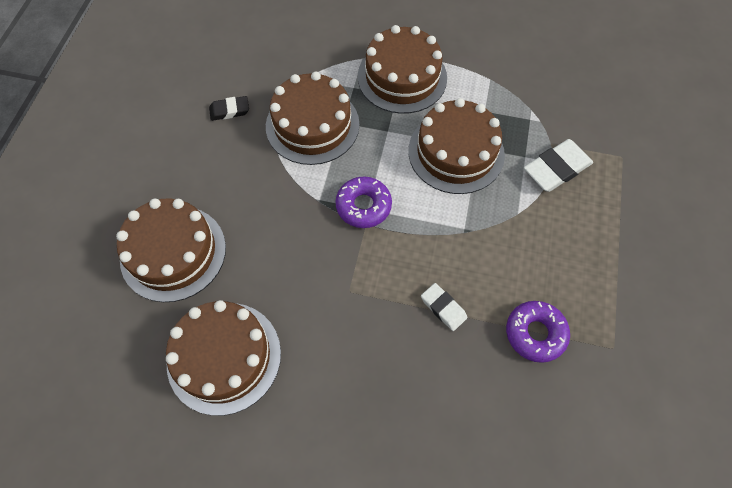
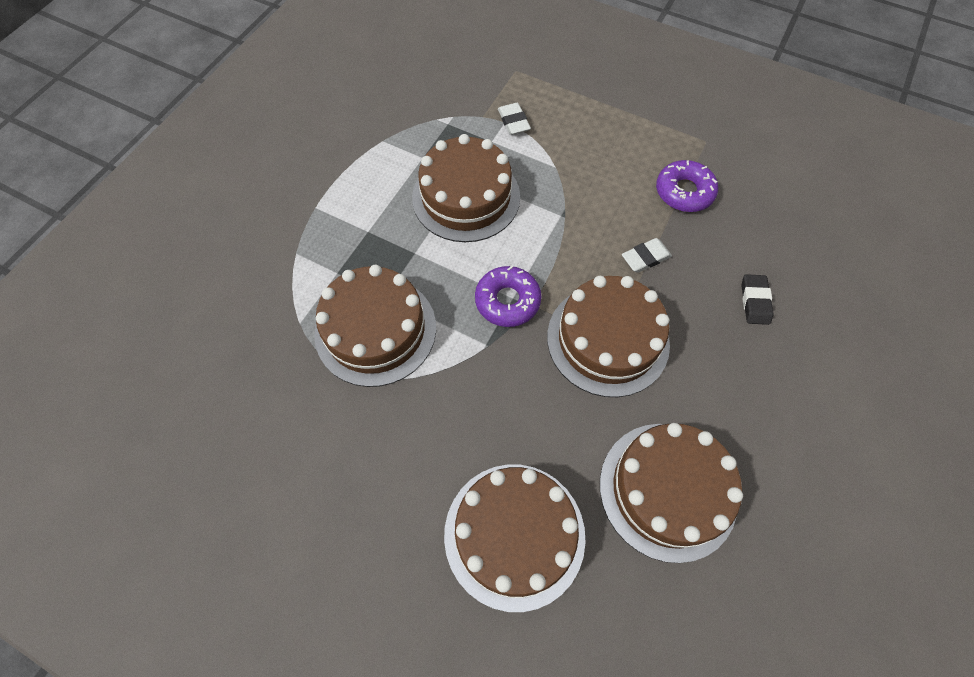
camera: 75 degrees left, 0 degrees up
(229, 110) = (312, 426): black eraser -> black eraser (755, 301)
(402, 77) = (343, 220): brown cake -> brown cake (607, 339)
(556, 169) = (513, 121): white eraser -> white eraser, size x0.59

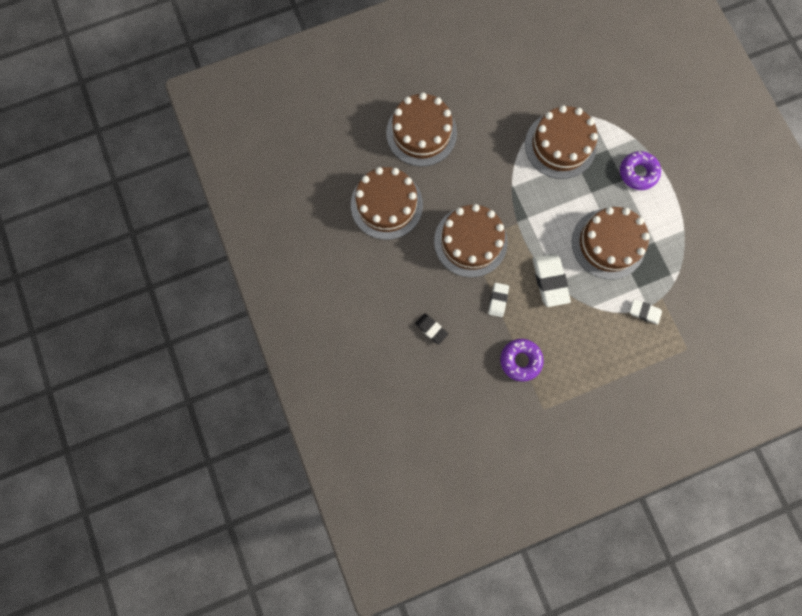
camera: 130 degrees right, 15 degrees up
(507, 301) = (528, 214): purple donut -> purple donut (637, 173)
(568, 223) = (549, 281): none -> white eraser

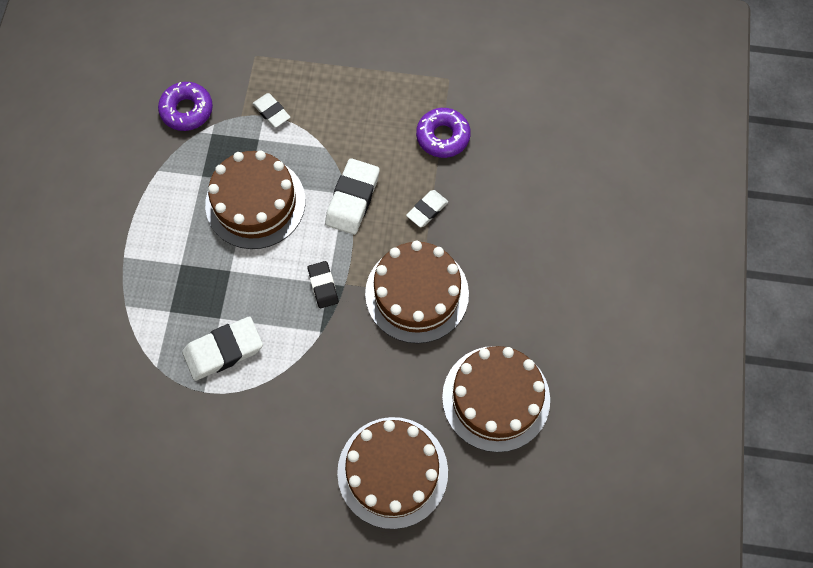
camera: 150 degrees left, 10 degrees down
(431, 329) = (525, 220): black eraser -> black eraser (323, 286)
(560, 145) = (223, 350): brown cake -> white eraser
(637, 173) = (157, 262): purple donut -> purple donut (187, 110)

